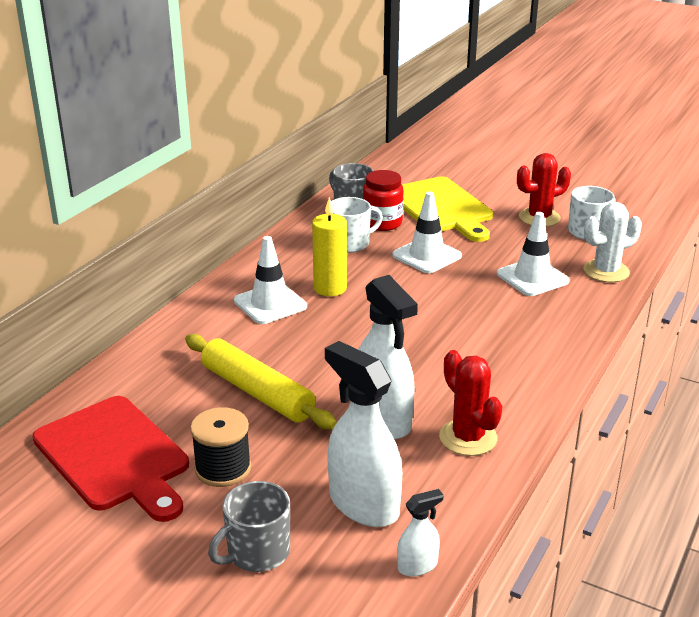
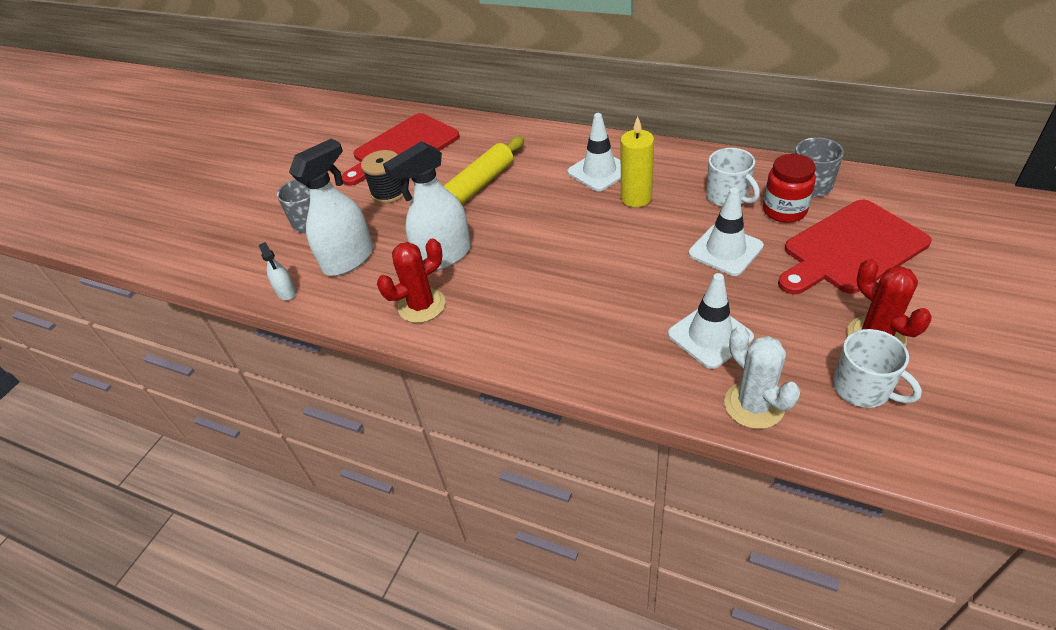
camera: 90 degrees right, 15 degrees up
(441, 207) = (851, 249): yellow cutting board -> red cutting board

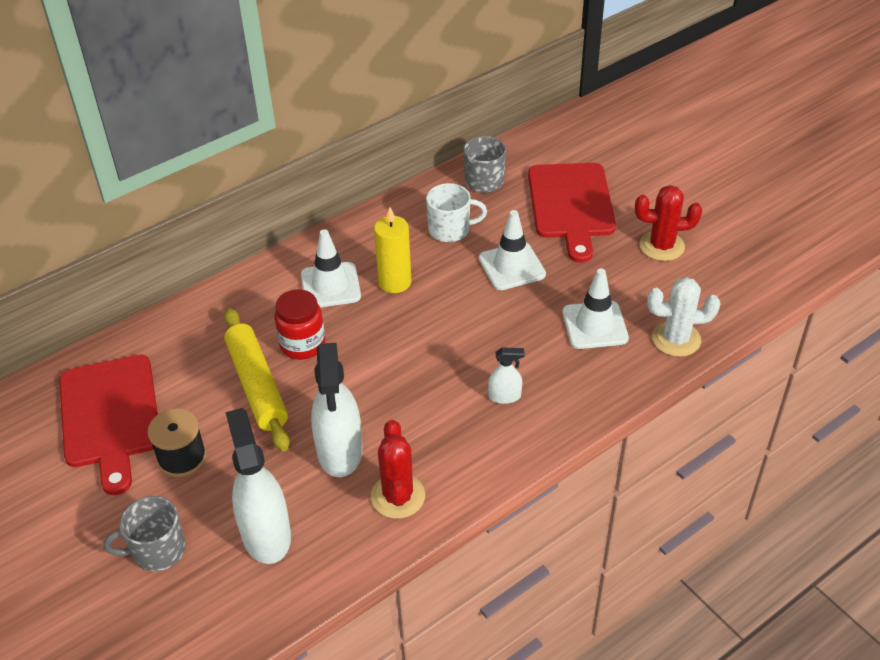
camera: 65 degrees left, 0 degrees up
(286, 292) = (267, 611): white spray bottle -> white spray bottle (505, 396)
(784, 210) = (498, 211): red jar -> red jar (302, 344)
(863, 388) = (700, 279): white mug -> none

